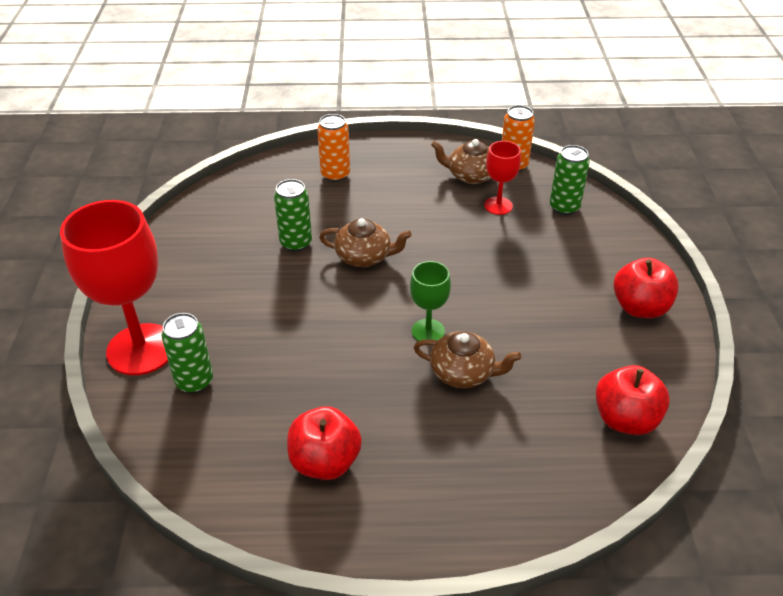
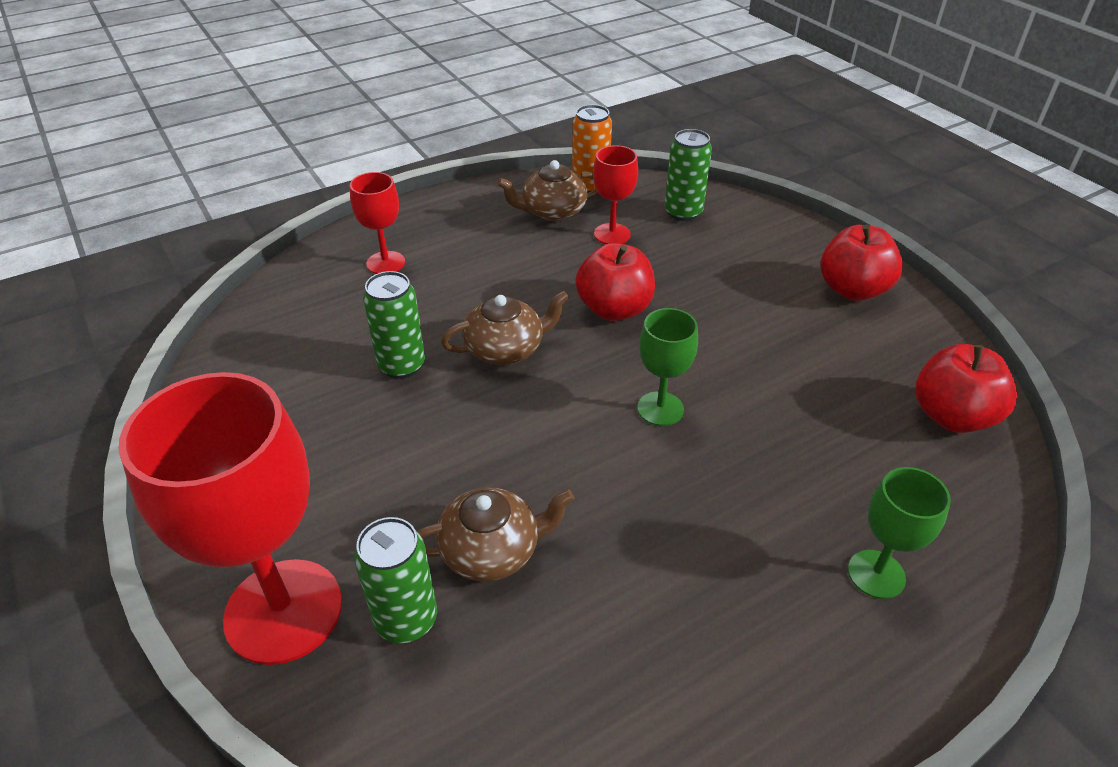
camera: 30 degrees left, 0 degrees up
(325, 462) = (682, 642): red apple -> red apple (614, 309)
(335, 175) = (385, 263): orange can -> red goblet
(463, 372) = (743, 441): brown teapot -> brown teapot (492, 550)
(473, 484) = (876, 574): none -> green goblet

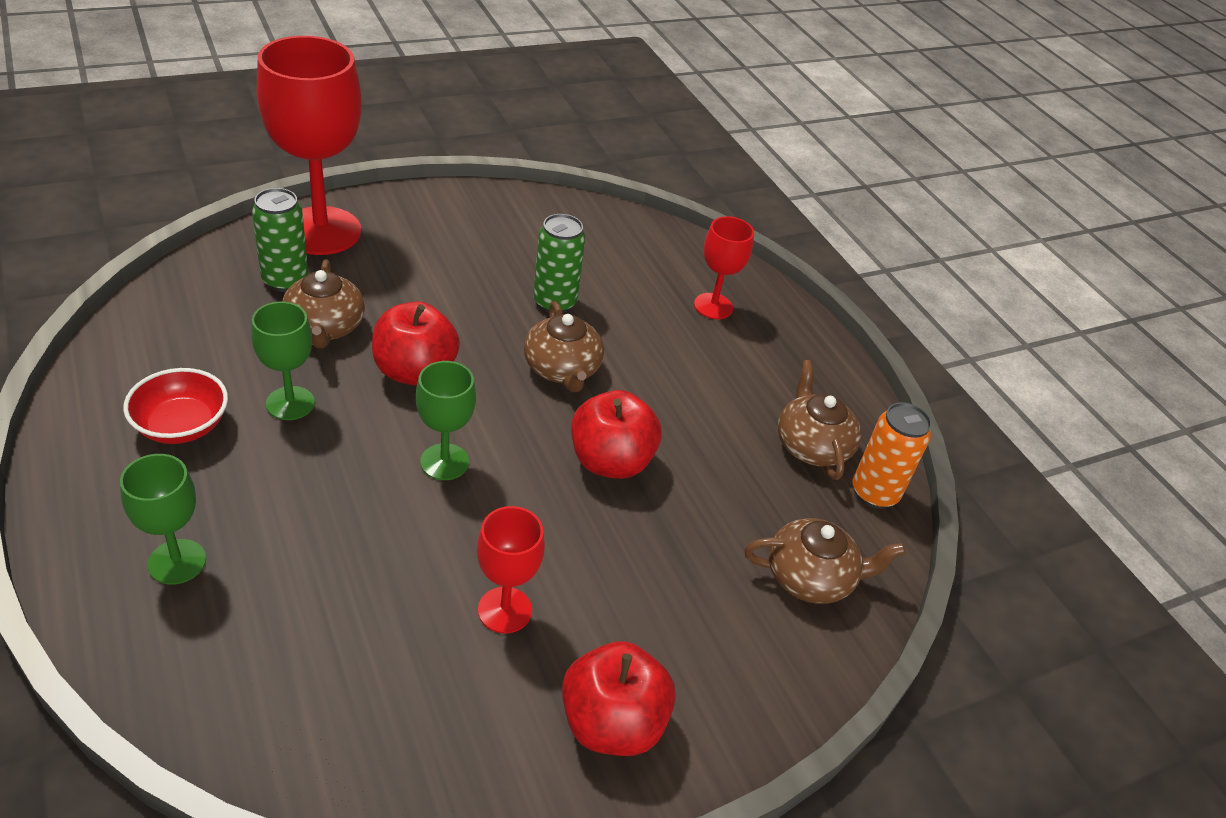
camera: 90 degrees right, 0 degrees up
(612, 234) = (760, 491): red goblet -> red goblet (505, 610)
(630, 547) = (290, 403): none -> green goblet
(683, 212) = (811, 577): green can -> brown teapot
(704, 640) = (182, 425): none -> red bowl
(951, 416) = (342, 732): red apple -> red apple (414, 371)

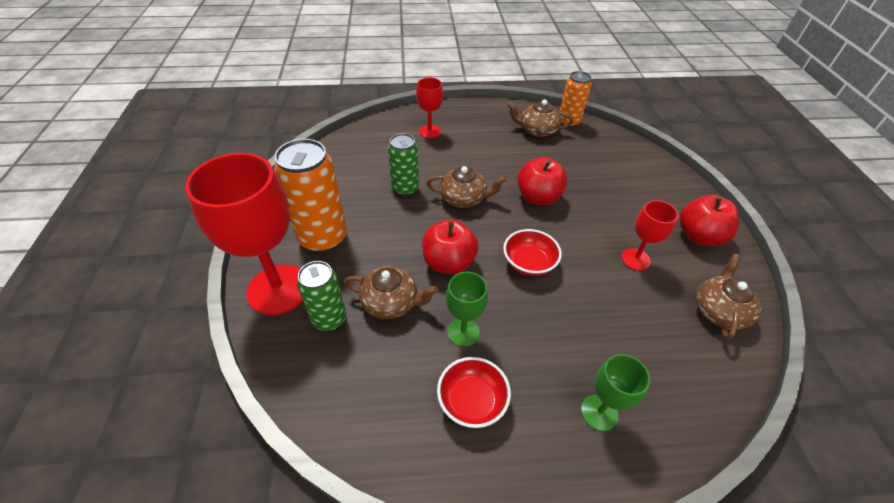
camera: 65 degrees left, 5 degrees up
(420, 246) = (323, 238): none -> orange can
(444, 462) = (529, 263): green goblet -> red bowl
(811, 577) = (616, 154): brown teapot -> brown teapot (719, 310)

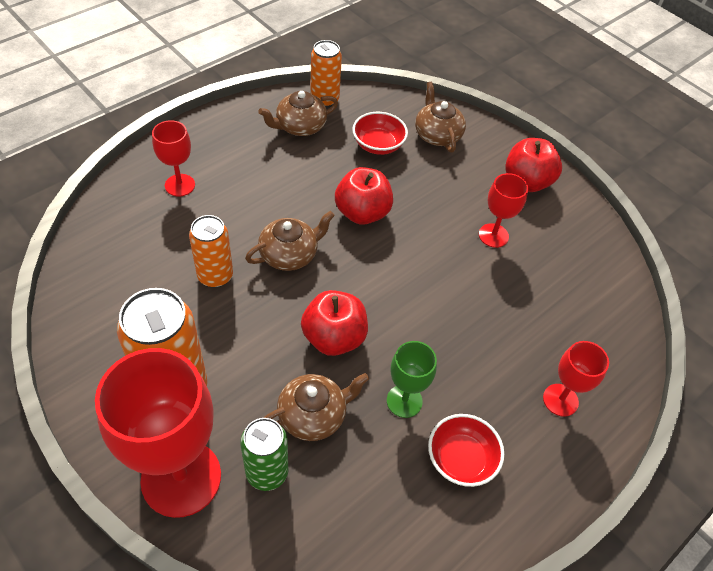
camera: 40 degrees left, 5 degrees up
(405, 188) = (215, 276): green can -> orange can
(529, 263) = (408, 293): red bowl -> red bowl (378, 145)
(599, 412) = (560, 400): green goblet -> red goblet
(719, 310) = (585, 250): brown teapot -> brown teapot (437, 135)

